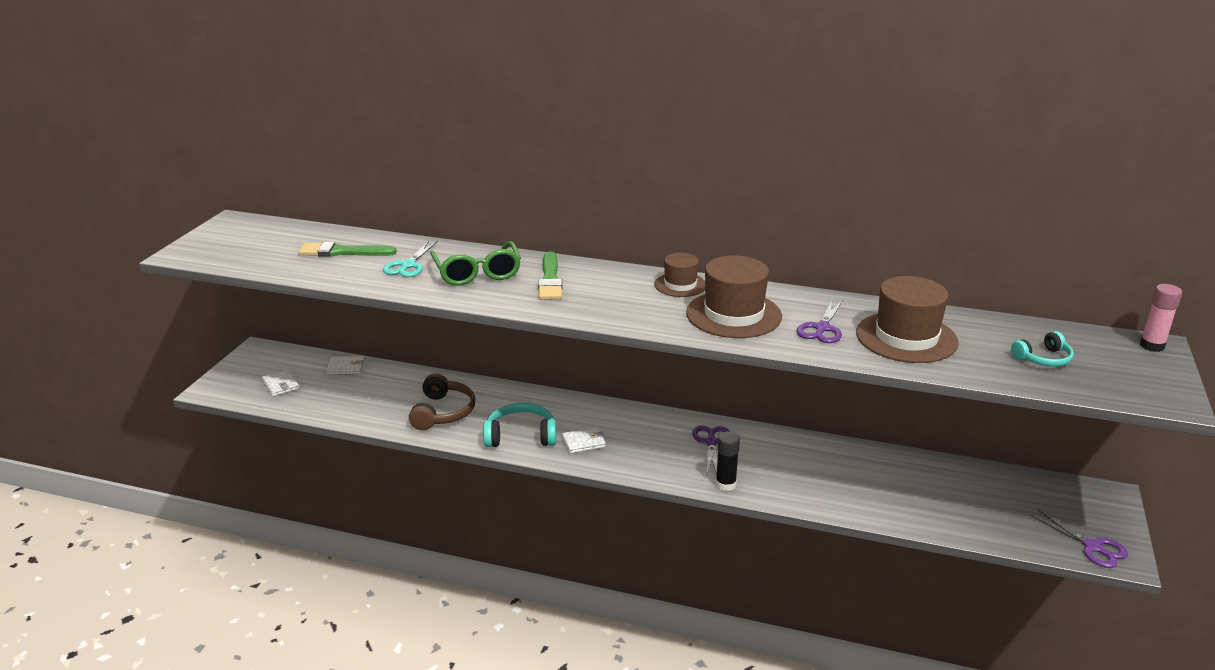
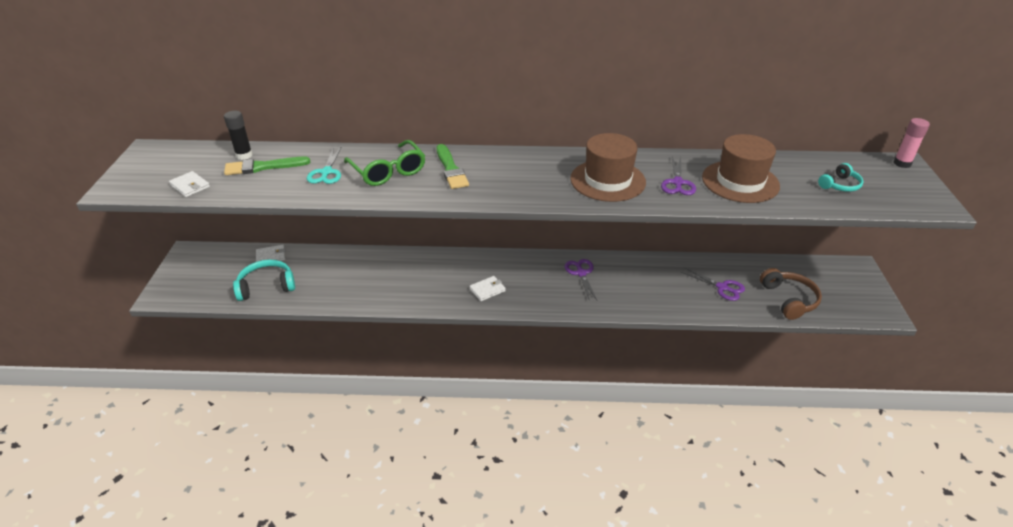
camera: 15 degrees left, 10 degrees up
(281, 385) = (221, 281): white wallet -> white wallet (190, 186)
(443, 412) = (367, 283): brown headphones -> brown headphones (789, 299)
(521, 436) = (437, 293): turquoise headphones -> turquoise headphones (266, 286)
(680, 285) = (554, 160): brown hat -> none
(725, 484) = (605, 306): black glue stick -> black glue stick (244, 155)
(1092, 547) = (864, 308): purple scissors -> purple scissors (722, 287)

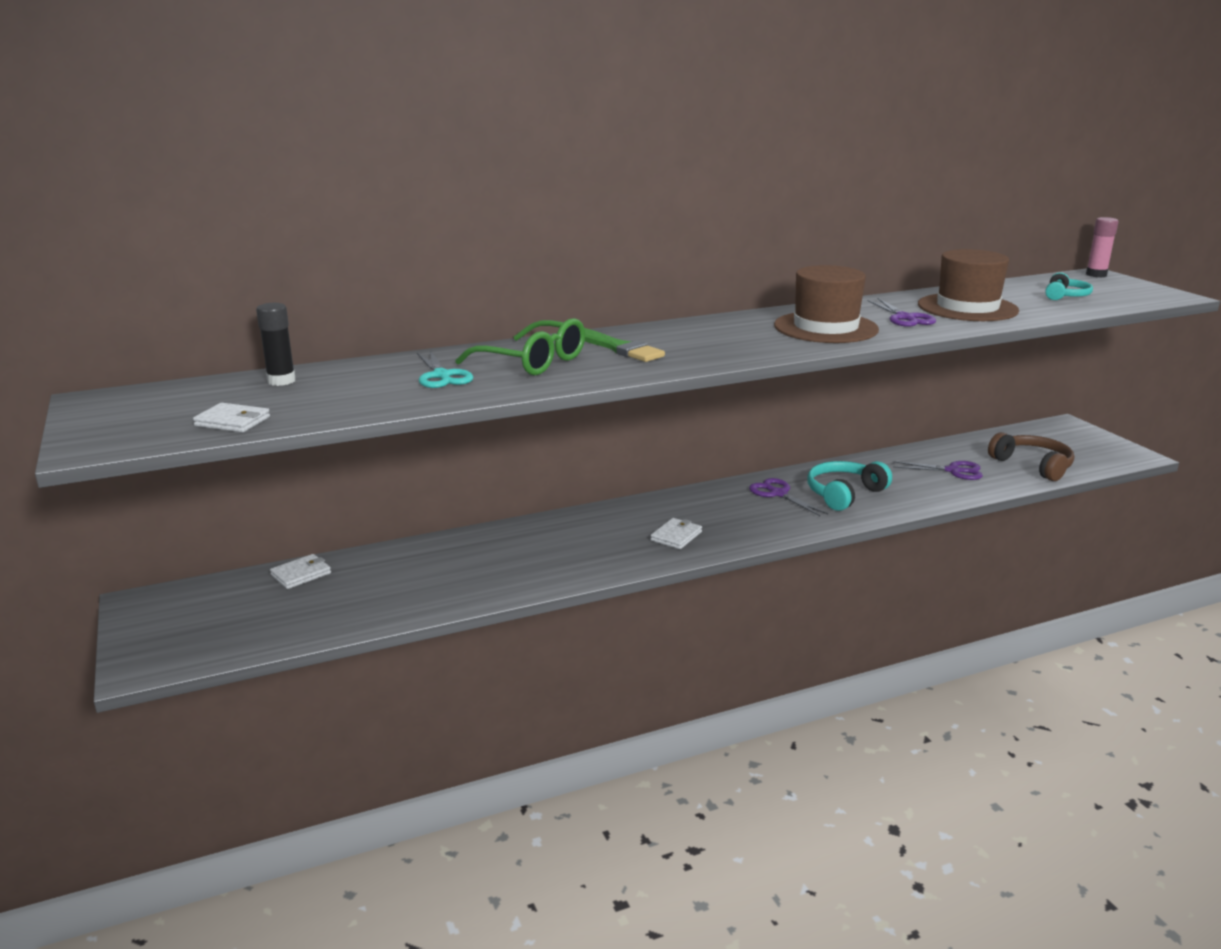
camera: 25 degrees left, 15 degrees down
(263, 167) = (331, 386): green brush -> none
(266, 286) = (330, 609): turquoise headphones -> turquoise headphones (844, 494)

